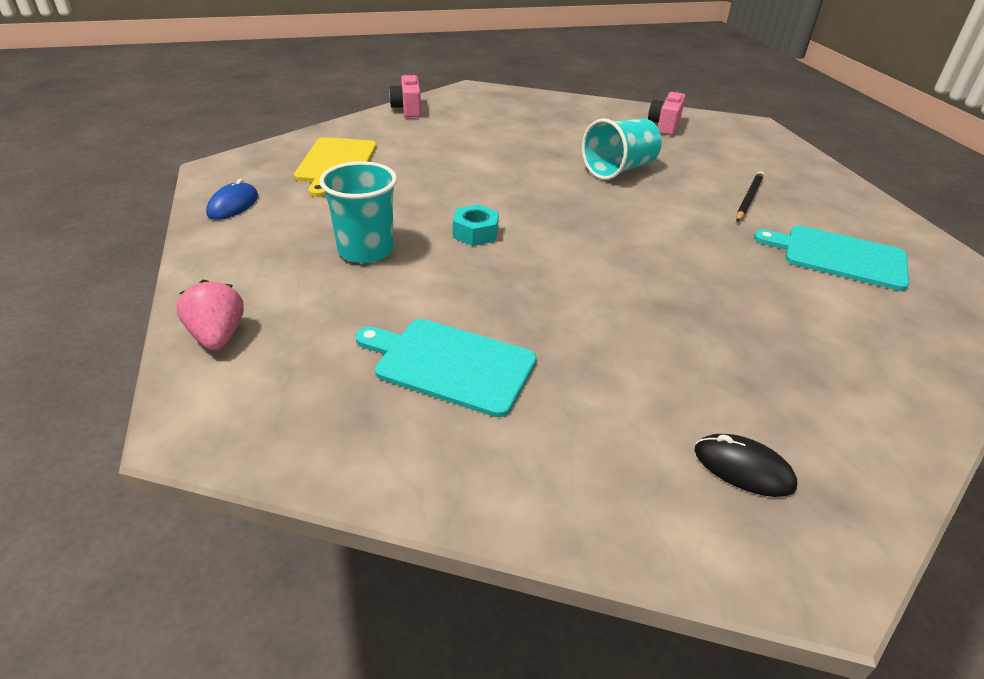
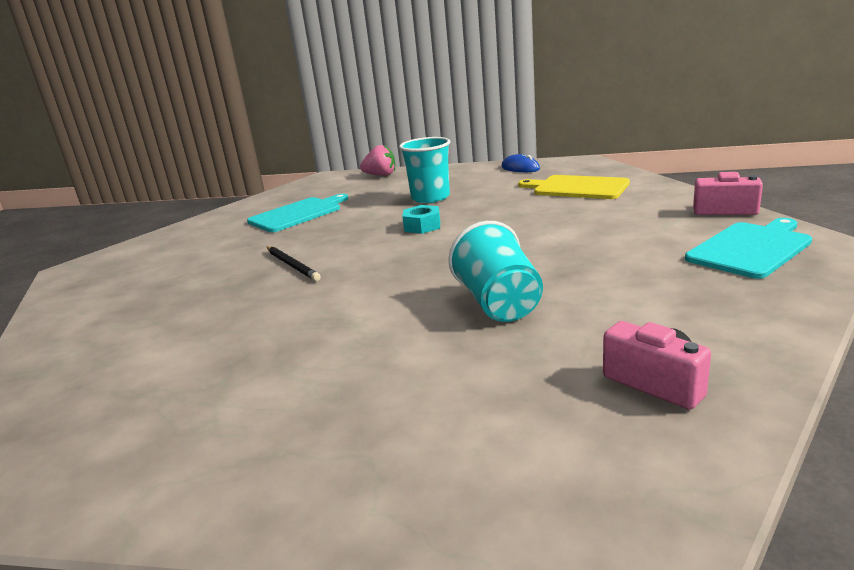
camera: 120 degrees right, 15 degrees down
(743, 468) = (130, 268): black mouse -> none
(748, 199) = (356, 377): black pencil -> black pencil (292, 265)
(839, 256) = (187, 392): turquoise cutting board -> turquoise cutting board (751, 248)

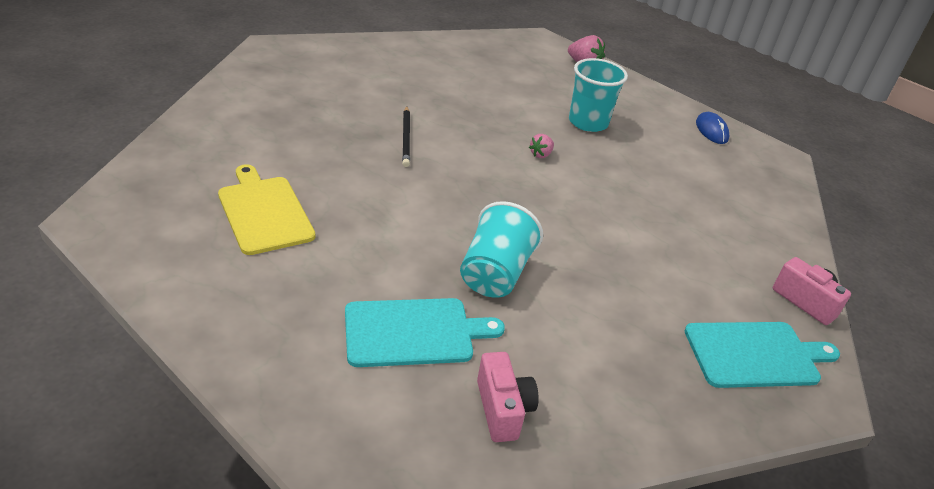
camera: 25 degrees right, 15 degrees up
(298, 214) = (468, 78): turquoise cutting board -> turquoise cutting board (414, 332)
(422, 226) = (541, 154): turquoise nut -> pink strawberry
(577, 188) = (723, 189): yellow cutting board -> yellow cutting board (264, 212)

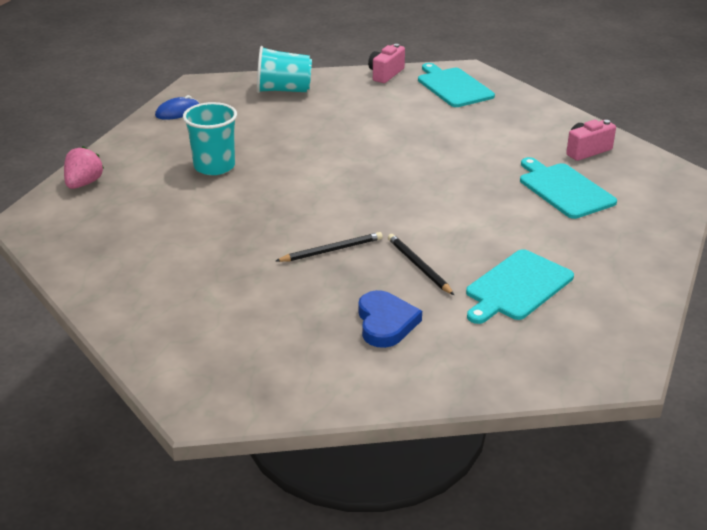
camera: 105 degrees left, 5 degrees down
(264, 212) = (517, 287): yellow cutting board -> turquoise cutting board
(284, 130) = (385, 323): none -> blue heart
(345, 171) = (418, 266): none -> black pencil
(495, 273) = (475, 173): turquoise cup -> turquoise cup (283, 90)
(541, 154) = (295, 180): pink strawberry -> none

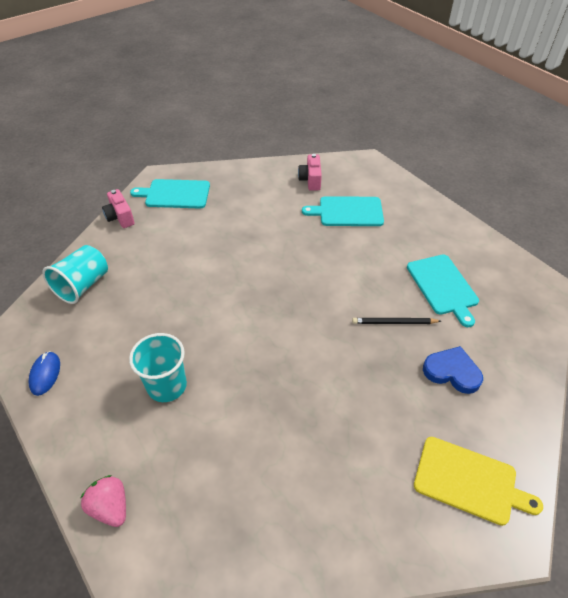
camera: 60 degrees left, 15 degrees up
(248, 365) = (469, 481): none -> yellow cutting board
(331, 250) = (346, 362): black pencil -> none

